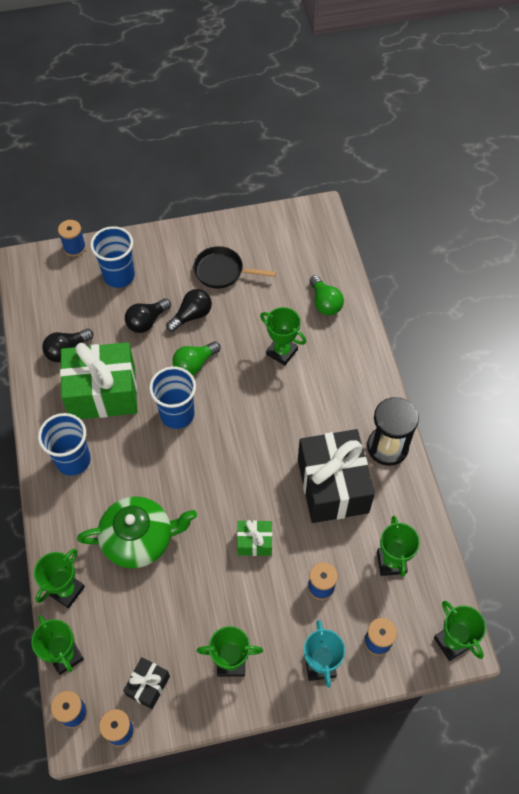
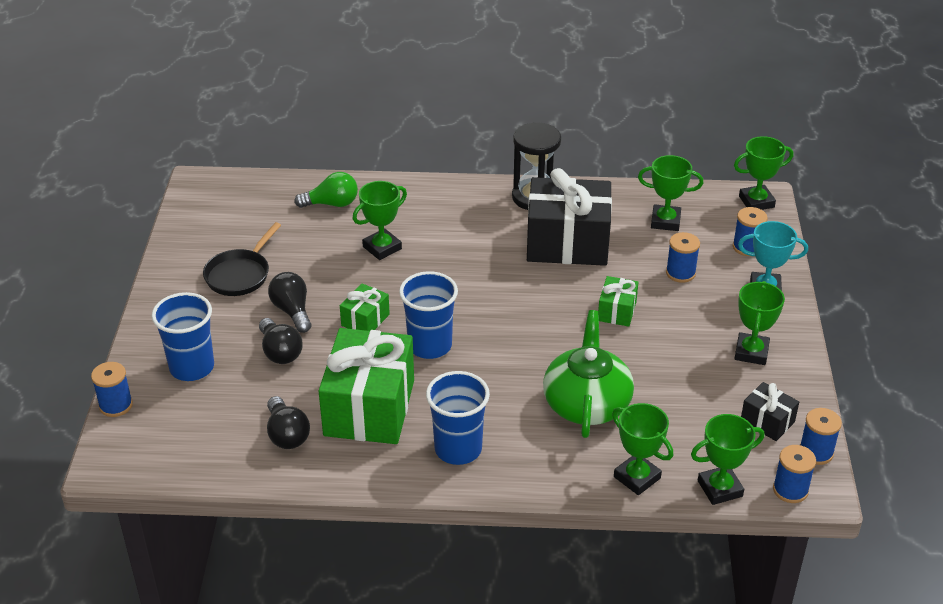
camera: 75 degrees left, 20 degrees down
(194, 364) = (365, 320): green light bulb -> green gift

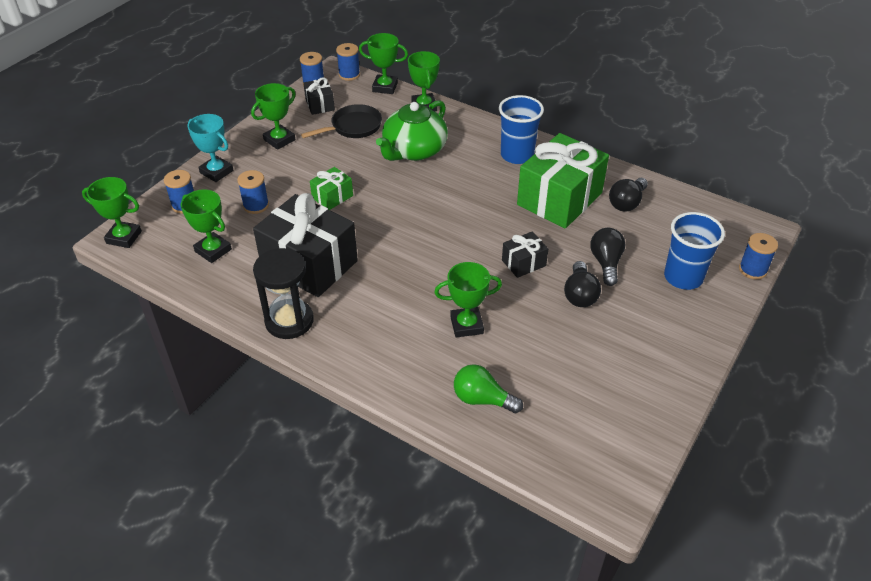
camera: 150 degrees left, 5 degrees up
(240, 274) = (612, 350): black pan -> black pan (353, 127)
(287, 434) = (627, 203): black light bulb -> black light bulb turned 150 degrees counterclockwise
(365, 320) = (523, 263): green gift -> black gift
(430, 346) = (487, 224): blue cup -> none

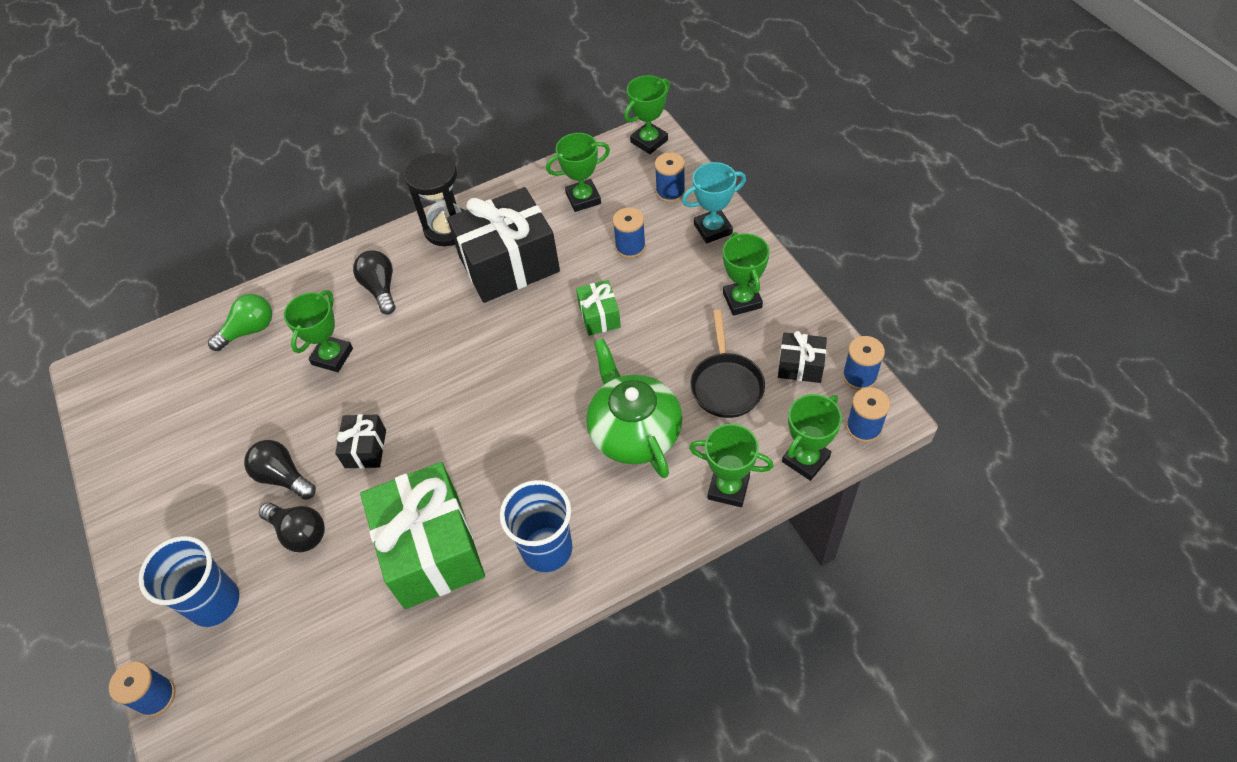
camera: 125 degrees right, 10 degrees up
(627, 203) = (366, 628): black light bulb -> black light bulb (380, 288)

